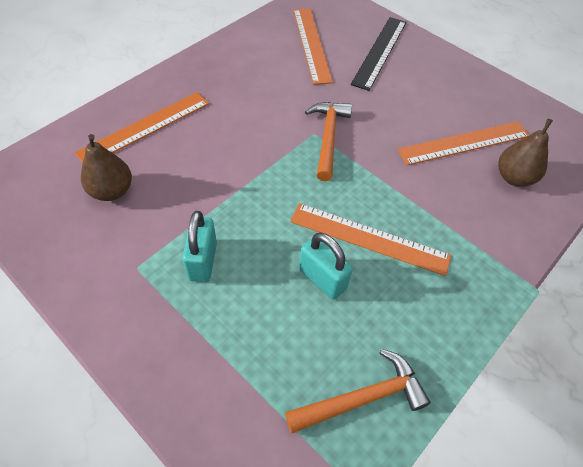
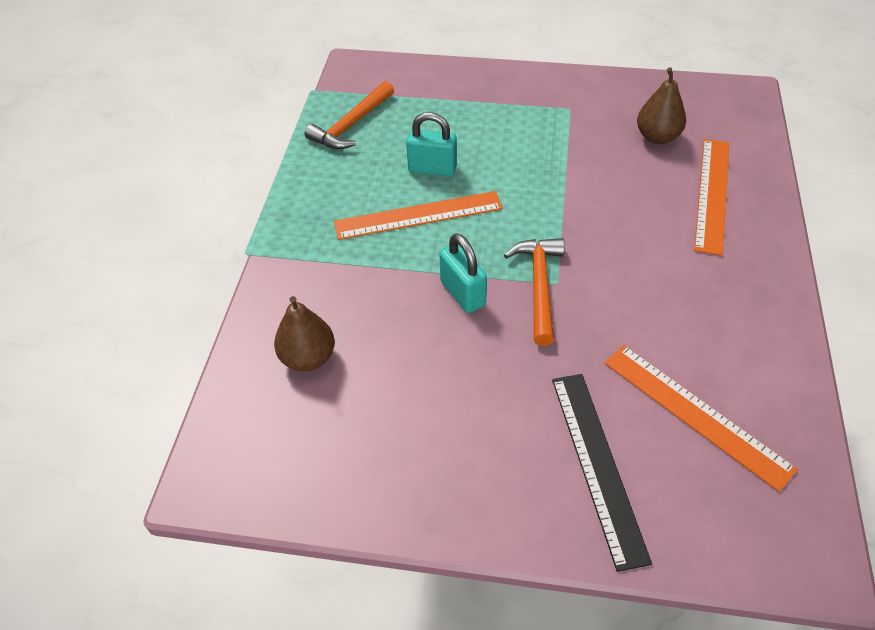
camera: 150 degrees right, 5 degrees down
(203, 261) = (530, 134): turquoise padlock -> turquoise padlock (462, 293)
(328, 138) = (539, 286): orange hammer -> orange hammer turned 150 degrees counterclockwise
(464, 143) = (387, 372): orange ruler -> none

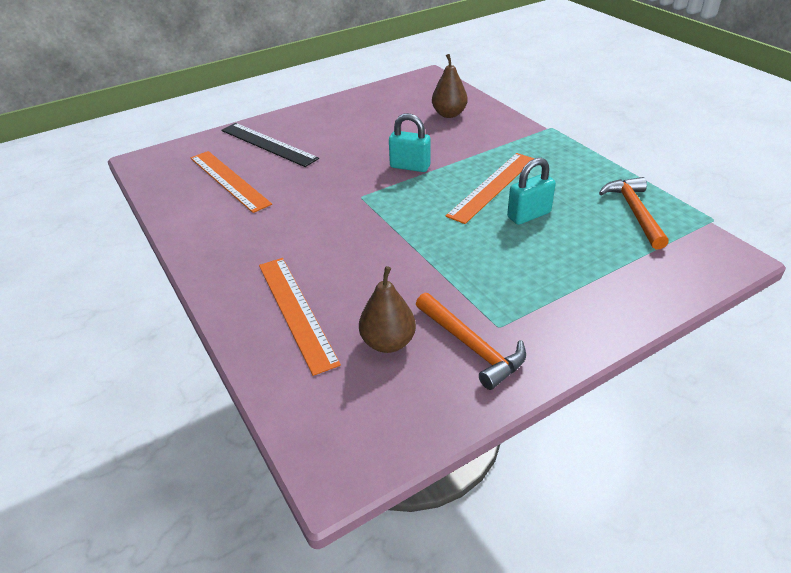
camera: 140 degrees right, 10 degrees down
(539, 286) = (370, 190): orange hammer -> orange hammer (471, 346)
(695, 414) = (229, 180): orange ruler -> orange ruler turned 45 degrees clockwise

